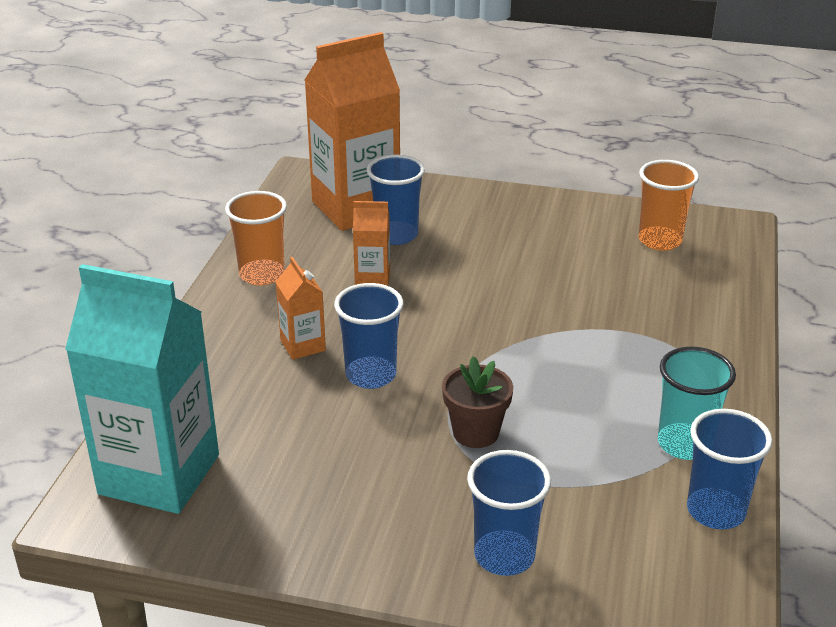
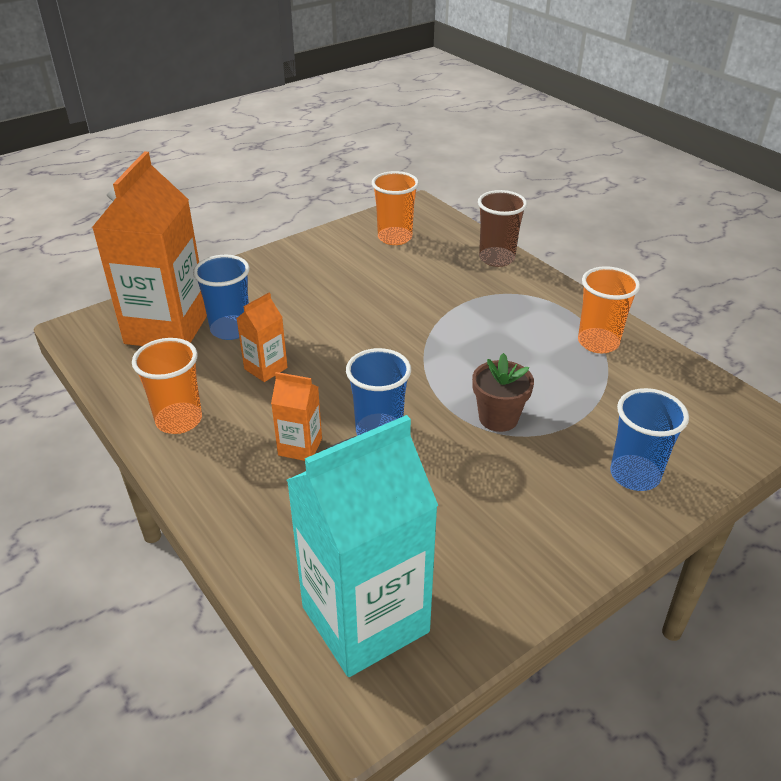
camera: 50 degrees left, 5 degrees up
(684, 444) = (598, 342): turquoise cup -> orange cup
(715, 511) = (668, 367): blue cup -> none
(727, 314) = (496, 258): none -> brown cup

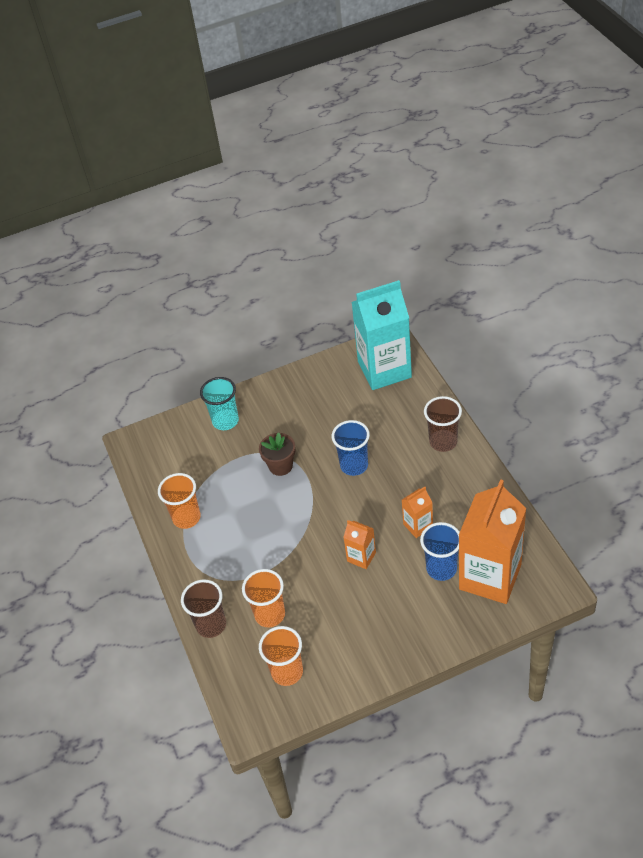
camera: 160 degrees left, 10 degrees up
(179, 420) = (475, 489): orange cup -> orange cup (270, 614)
(231, 485) = (443, 442): none -> brown cup
(300, 447) = (402, 461): orange carton -> orange carton (361, 557)
(634, 475) = (225, 421): blue cup -> turquoise cup

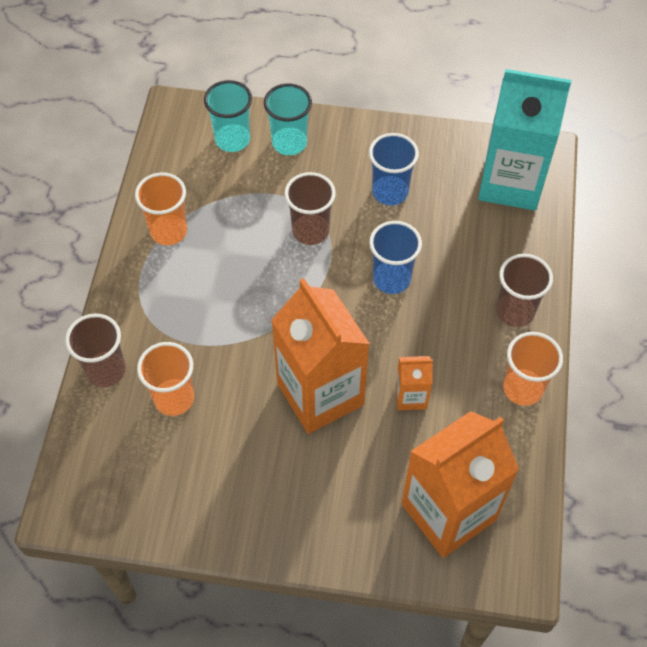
camera: 25 degrees right, 10 degrees up
(185, 439) = (232, 140): none -> turquoise cup
(280, 466) = (310, 231): brown flower pot -> brown cup
(287, 672) = (144, 477): orange cup -> orange cup (522, 388)
(361, 557) = (320, 394): orange carton -> orange carton, size x2.21
(441, 568) = (399, 465): blue cup -> blue cup (390, 192)

